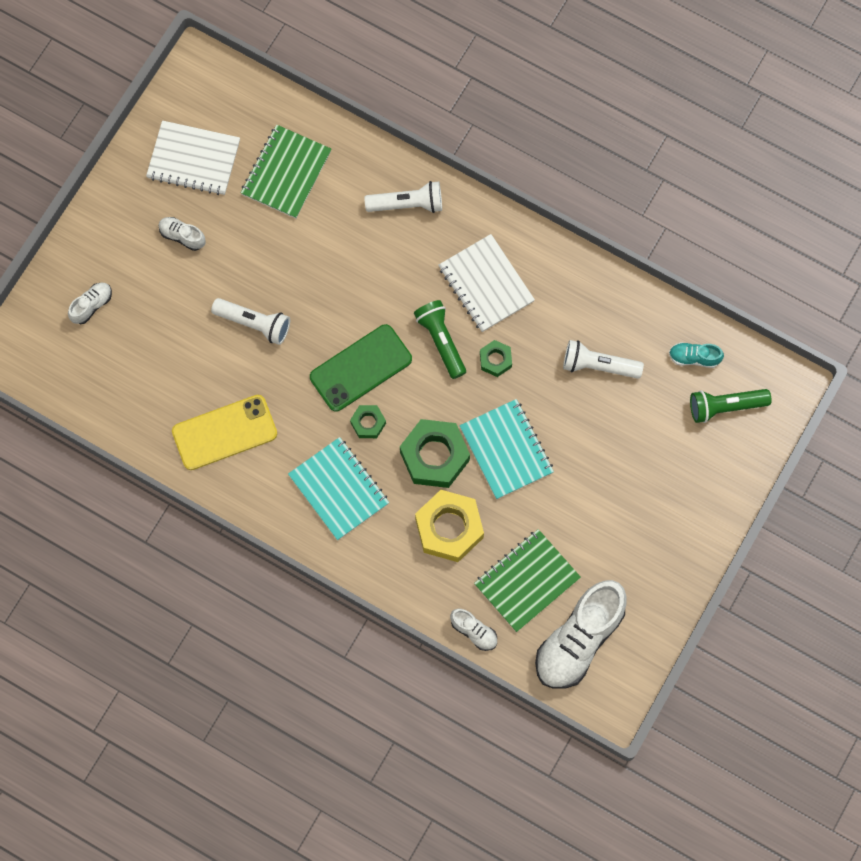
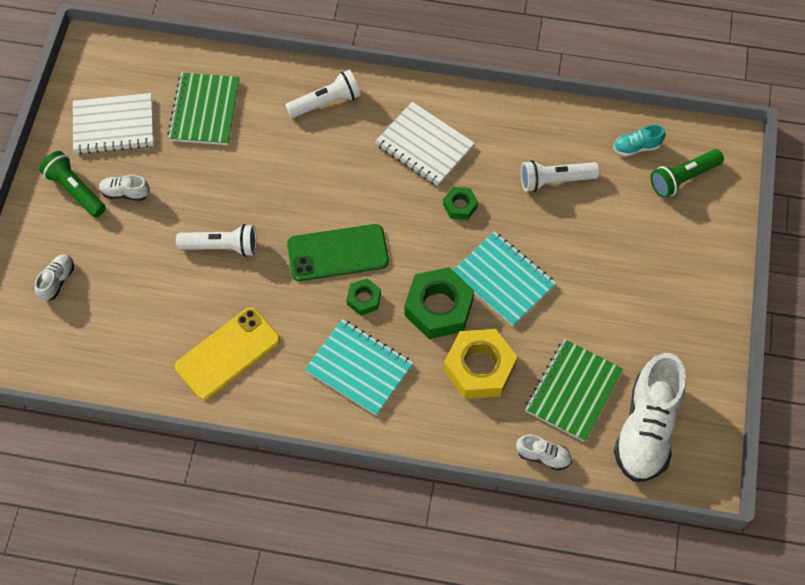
camera: 20 degrees left, 10 degrees down
(361, 368) = (338, 253): green phone -> green phone turned 45 degrees clockwise
(441, 341) = (403, 206): green flashlight -> green flashlight (75, 190)

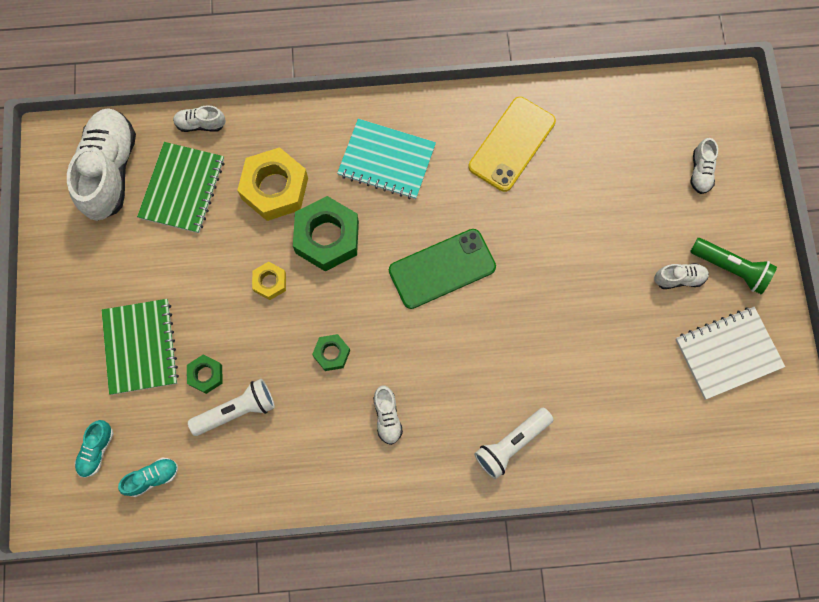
camera: 165 degrees right, 10 degrees up
(204, 110) = (639, 398): green notebook -> green notebook (140, 347)
(221, 247) = (559, 246): white flashlight -> none
(364, 299) = (402, 228): green nut -> green nut (206, 375)
(424, 145) = (387, 417): white notebook -> white shoe
(503, 280) = (270, 282): turquoise notebook -> yellow nut
(683, 178) = (97, 450): green flashlight -> turquoise shoe

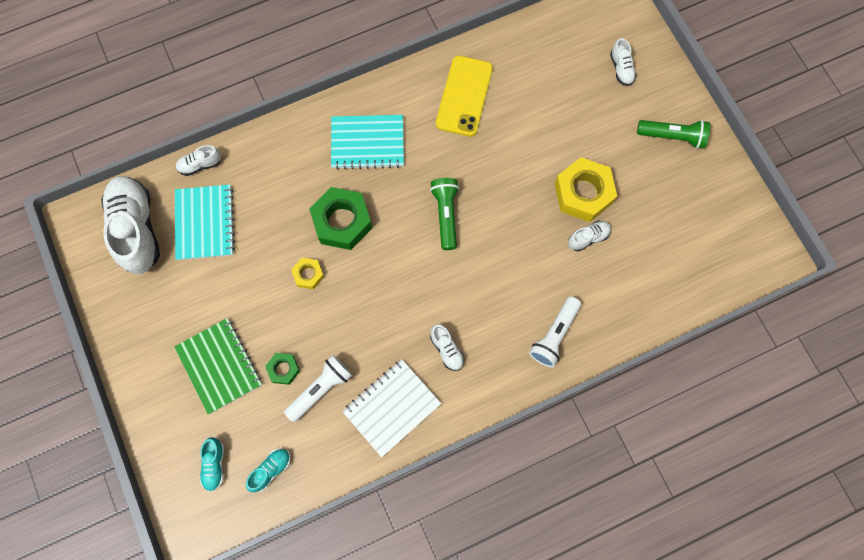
camera: 20 degrees left, 0 degrees up
(182, 189) = (205, 223): green notebook -> turquoise notebook
(274, 188) = (283, 197): yellow nut -> yellow nut (583, 193)
(331, 354) = (382, 315): green nut -> none
(442, 269) = (446, 215): green phone -> green flashlight
(679, 278) = (636, 158): white shoe -> white shoe (588, 238)
(728, 353) = (695, 203): white notebook -> white notebook (392, 408)

